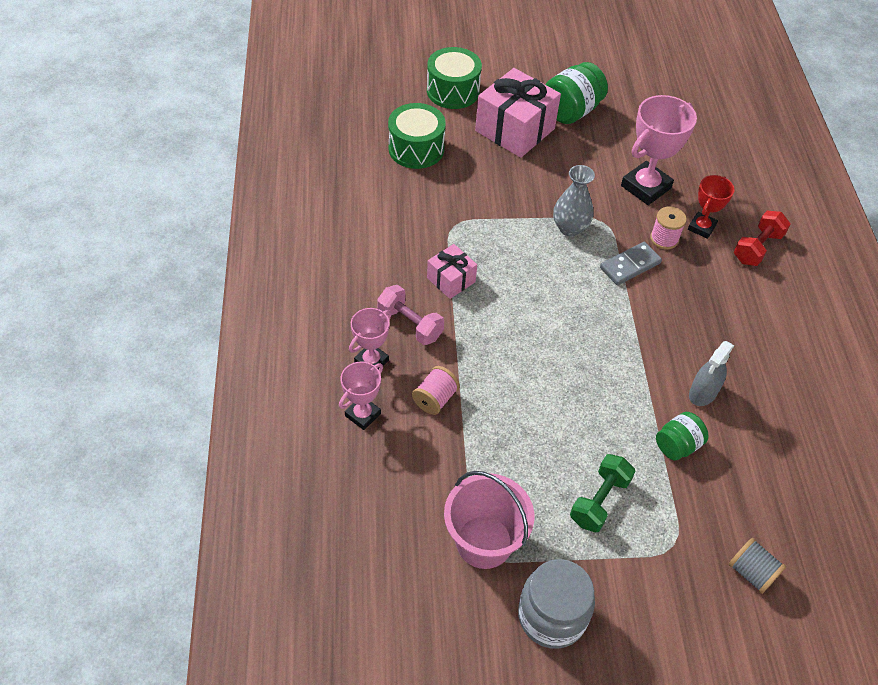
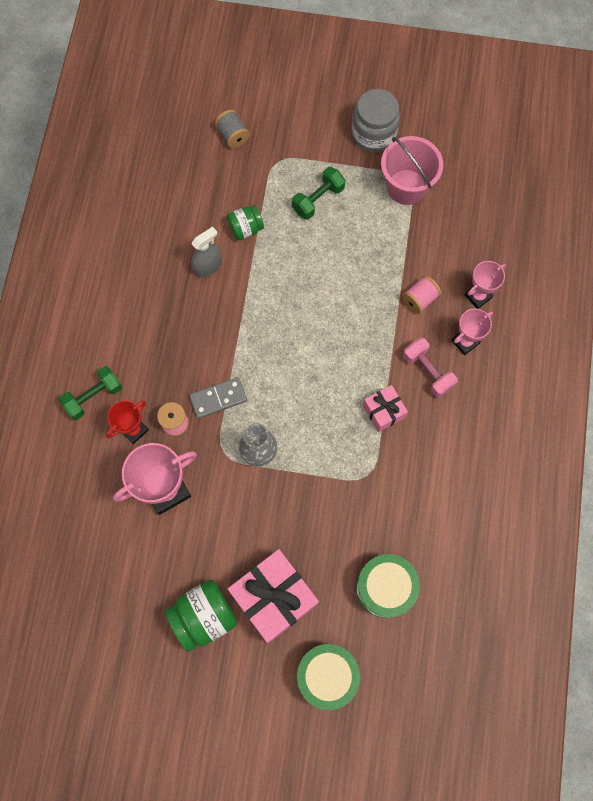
camera: 165 degrees left, 20 degrees up
(757, 248) = (93, 397): red dumbbell -> green dumbbell

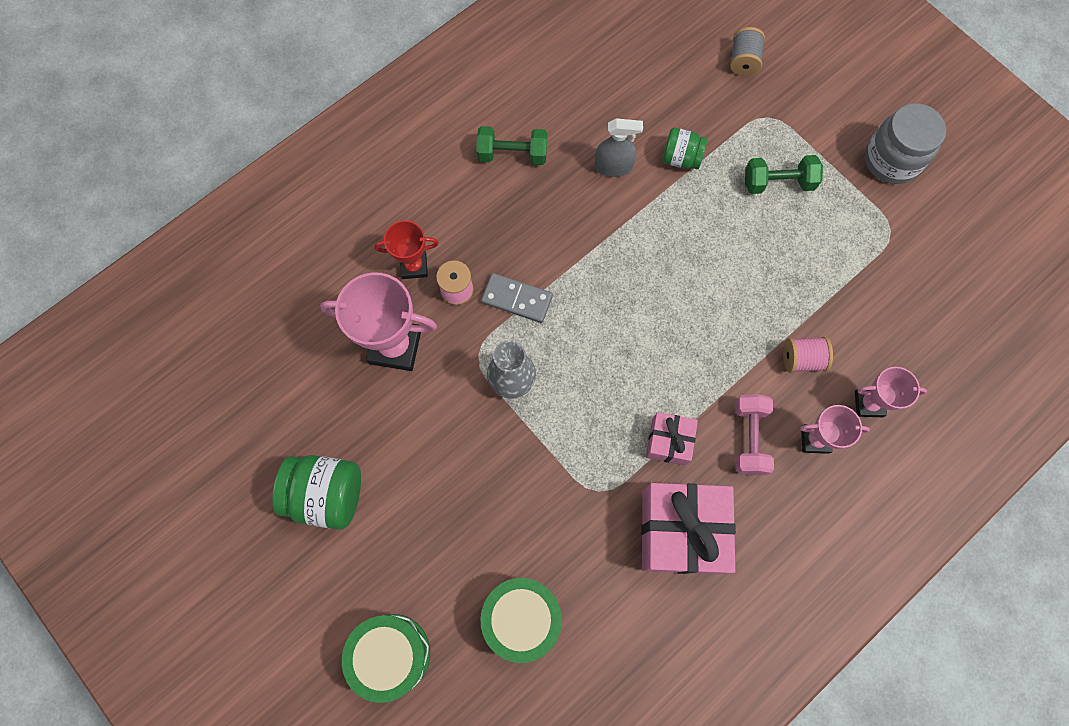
camera: 40 degrees right, 0 degrees up
(93, 397) = (404, 207): green dumbbell -> green dumbbell (512, 154)
(274, 597) = (406, 533): pink gift -> pink gift (681, 531)
(406, 187) = (882, 237): pink bucket -> none

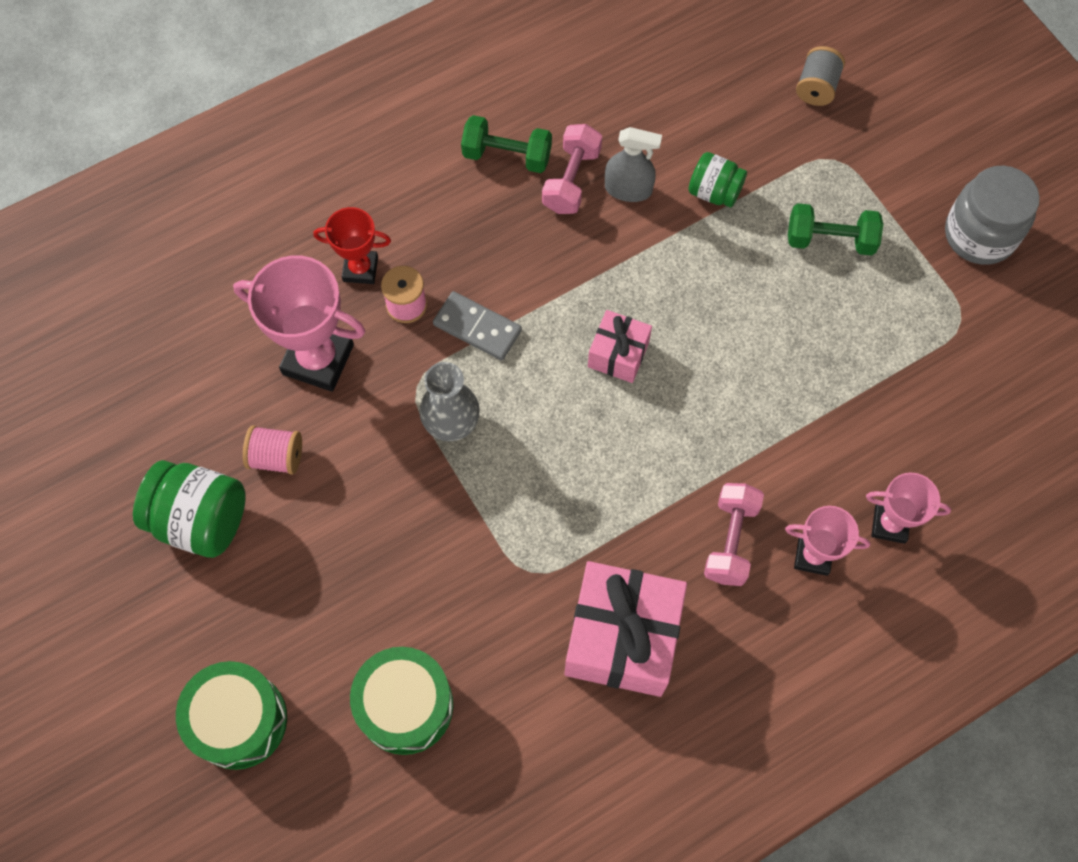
camera: 10 degrees right, 5 degrees down
(567, 166) = (571, 180): none -> pink dumbbell
(668, 442) = (629, 528): pink gift -> pink gift (618, 354)
(802, 359) = (816, 456): pink spool -> pink spool (276, 457)

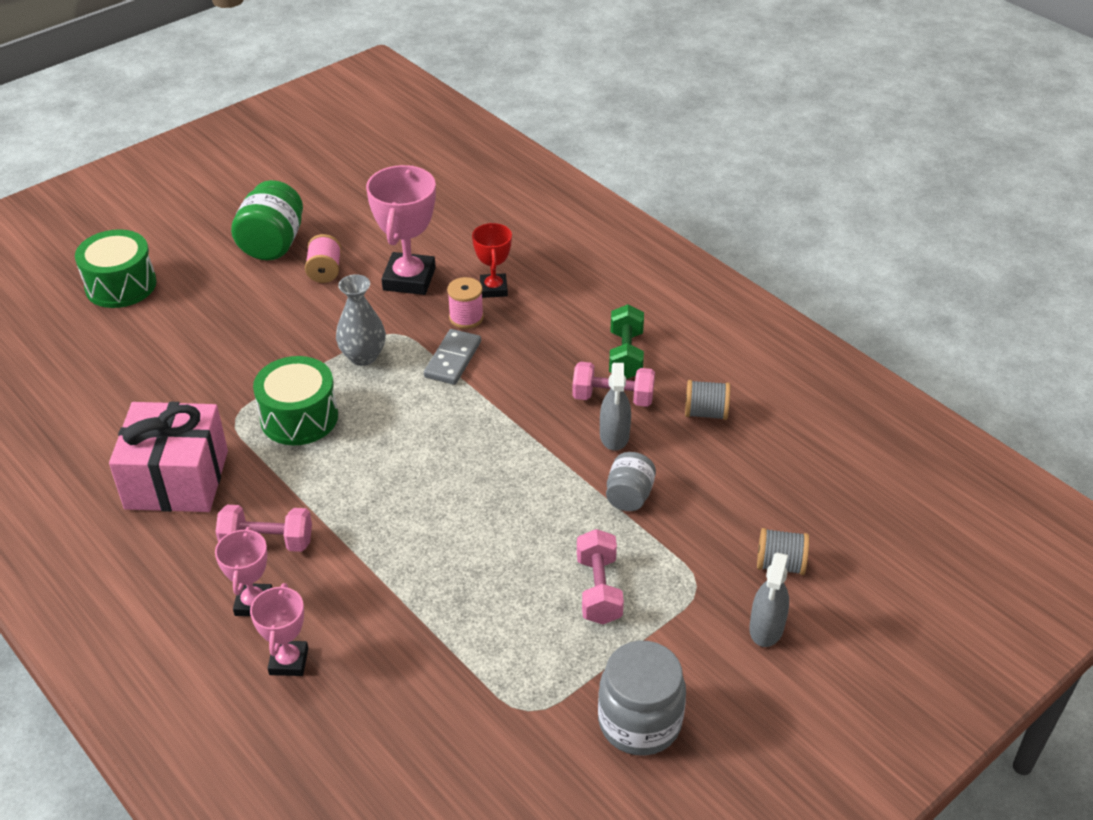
camera: 80 degrees right, 25 degrees down
(405, 706) = (126, 364): green drum -> green drum (299, 417)
(609, 101) = (706, 413): none -> grey spool
(618, 354) = (442, 448): pink gift -> none
(714, 192) = (629, 496): green jar -> grey jar
(830, 240) = (598, 590): green dumbbell -> pink dumbbell
(887, 116) = (766, 628): none -> grey spray bottle

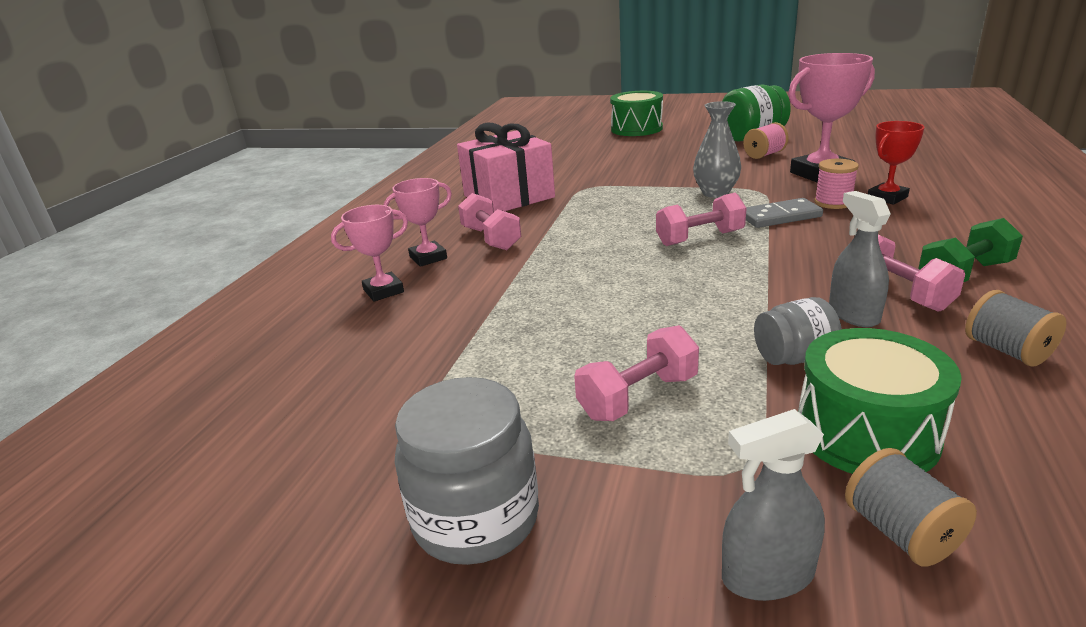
camera: 60 degrees right, 15 degrees down
(299, 417) = (620, 201): green drum -> green drum (866, 433)
(433, 424) = (700, 238): none -> pink dumbbell
(614, 436) = (853, 314): grey spray bottle -> grey spray bottle turned 105 degrees clockwise

